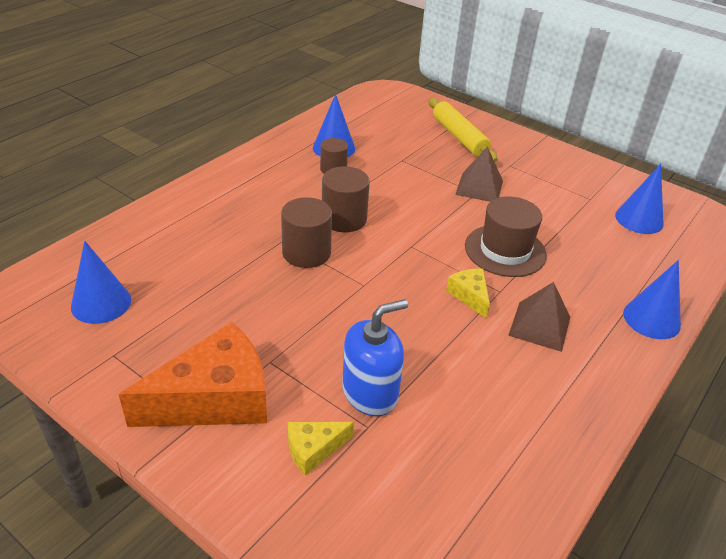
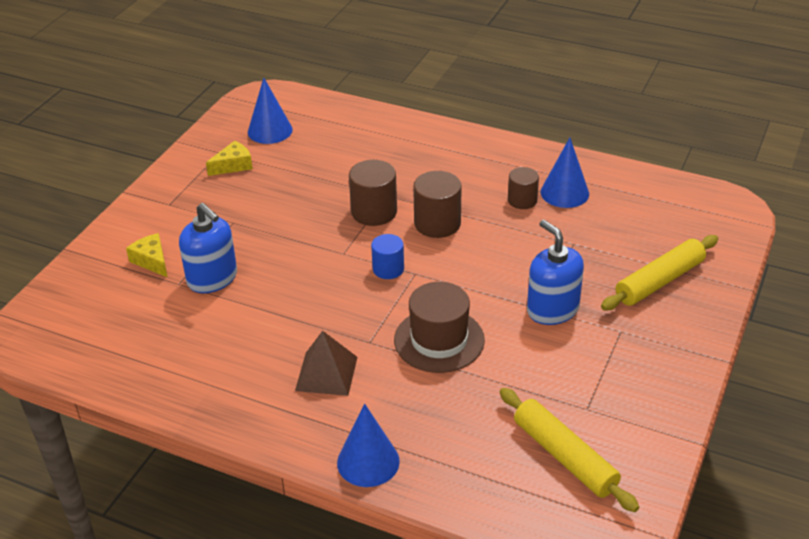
camera: 80 degrees right, 0 degrees up
(215, 398) = (189, 206): orange cheese -> none
(399, 260) = (388, 269): none -> blue cylinder
(470, 296) = (353, 321): yellow cheese -> yellow cheese (233, 165)
(479, 187) = (552, 309): brown pyramid -> blue soap dispenser
(639, 219) = (564, 456): blue cone -> yellow rolling pin

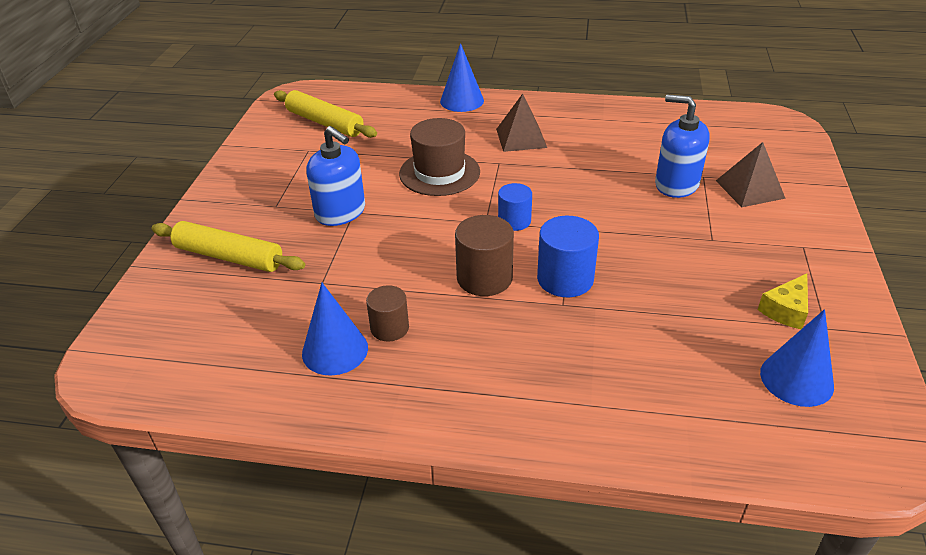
camera: 165 degrees right, 0 degrees up
(152, 261) = (750, 189): yellow cheese -> brown pyramid
(374, 212) = (565, 279): brown cylinder -> blue cylinder
(659, 281) = (229, 257): yellow rolling pin -> yellow rolling pin turned 75 degrees clockwise

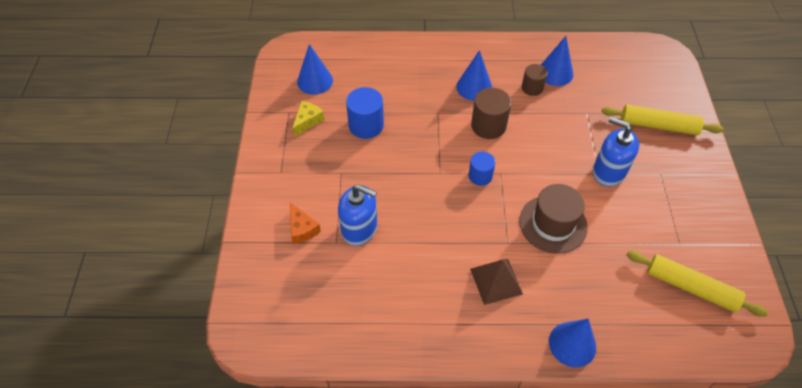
camera: 170 degrees right, 15 degrees up
(491, 339) = (474, 87): none -> blue cone
(565, 279) = (438, 130): blue cylinder -> blue cylinder (366, 125)
(750, 189) = (302, 229): brown pyramid -> orange cheese

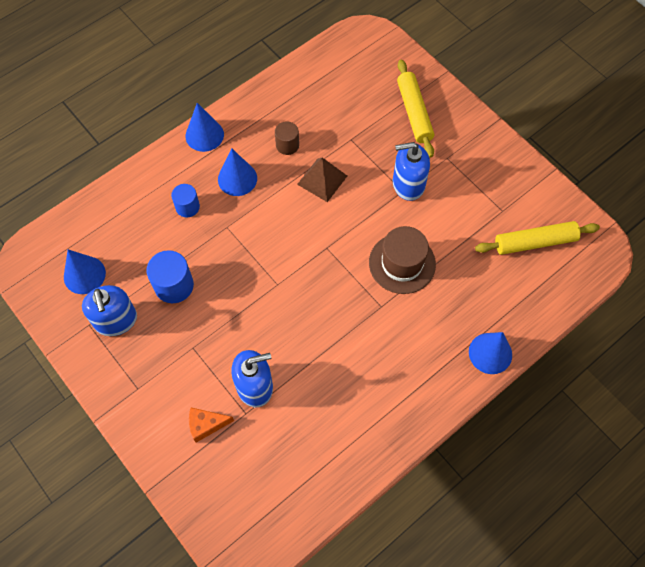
camera: 40 degrees left, 10 degrees up
(302, 229) = (206, 425): orange cheese -> orange cheese turned 150 degrees clockwise
(307, 121) = (116, 320): yellow cheese -> blue soap dispenser
(480, 176) = (312, 262): blue cylinder -> blue cylinder (187, 207)
(488, 125) = (280, 209): brown cylinder -> none
(496, 281) = (398, 346): brown pyramid -> brown pyramid (322, 180)
(555, 73) = (295, 116): blue cone -> blue cone (204, 135)
(658, 125) = (414, 112): yellow rolling pin -> yellow rolling pin turned 75 degrees counterclockwise

